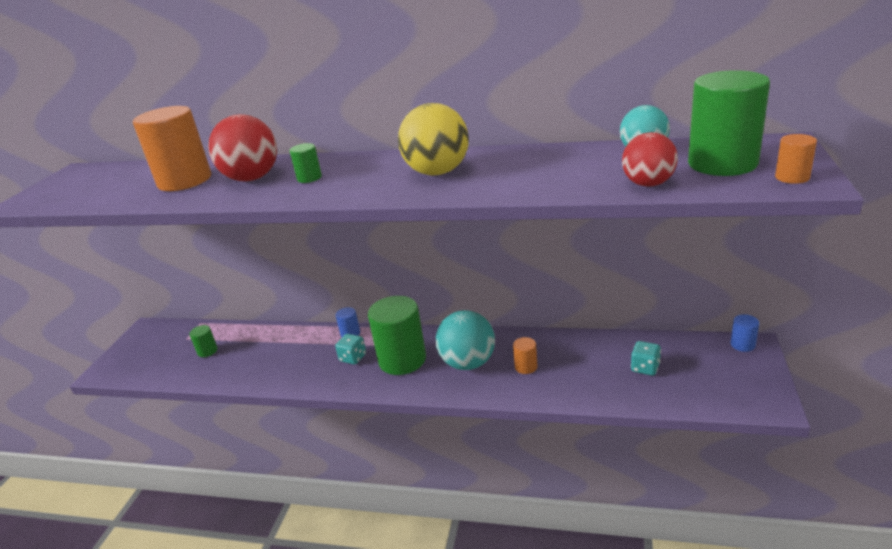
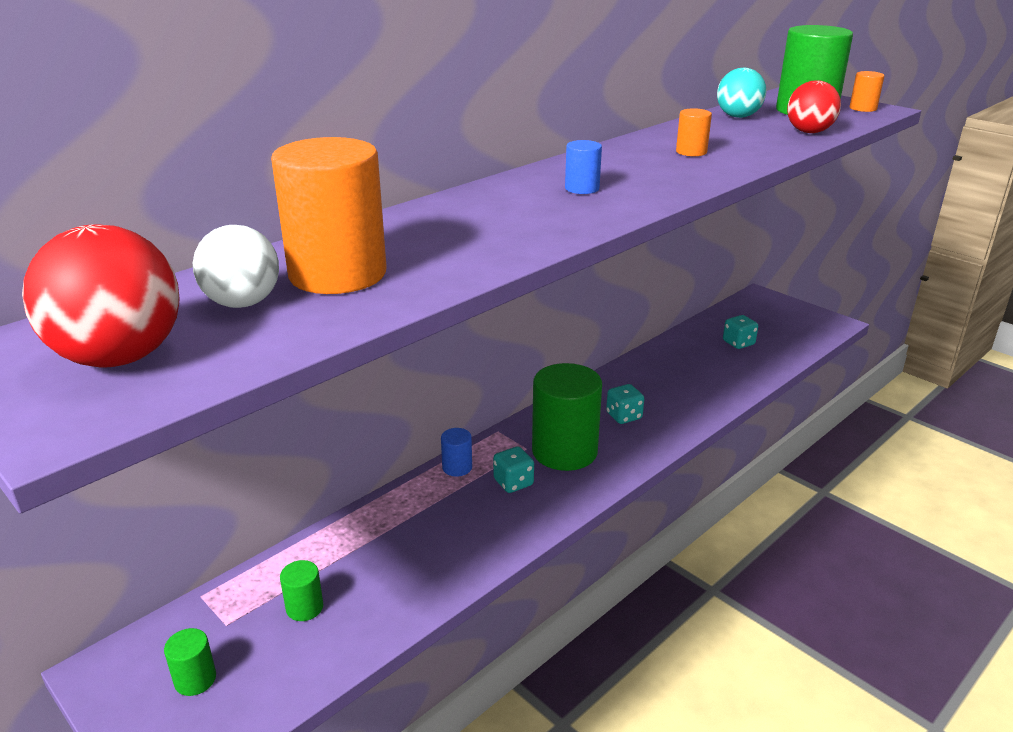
camera: 60 degrees left, 0 degrees up
(140, 180) = (242, 303): none -> white ball
(252, 178) = (440, 238): red ball -> red ball (119, 357)
(309, 178) = (518, 213): green cylinder -> green cylinder (195, 679)
(437, 172) = (636, 169): yellow ball -> none
(468, 363) = (624, 416): turquoise ball -> turquoise dice
(526, 367) = (670, 390): orange cylinder -> orange cylinder (691, 152)
(742, 344) = (754, 298): blue cylinder -> blue cylinder (582, 188)

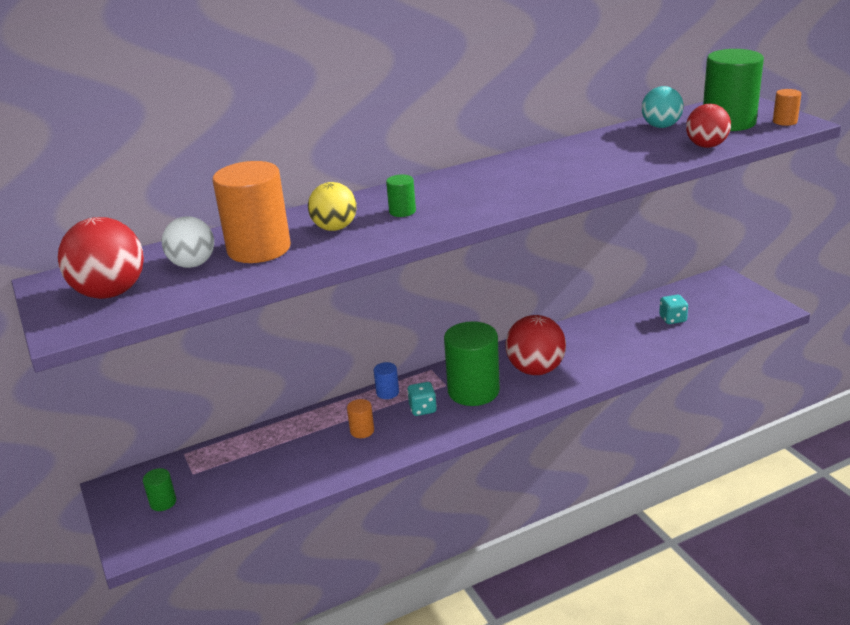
camera: 20 degrees right, 0 degrees up
(304, 607) = (244, 471): green cylinder -> green cylinder (402, 211)
(433, 240) = (335, 228): none -> yellow ball
(582, 188) = (470, 191): blue cylinder -> none
(624, 416) = (535, 369): turquoise dice -> red ball
(691, 152) = (585, 162): orange cylinder -> orange cylinder (362, 431)

